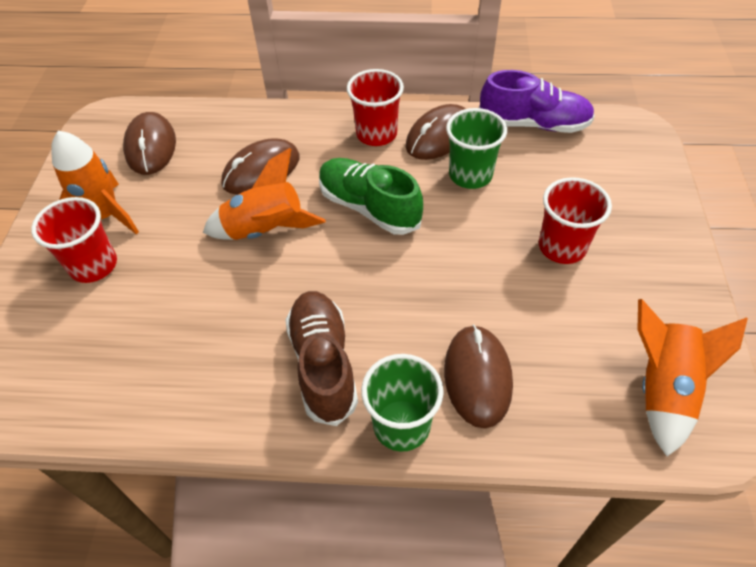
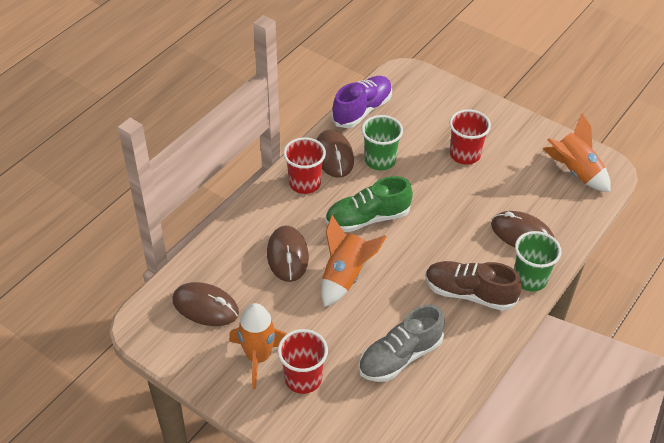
camera: 60 degrees left, 5 degrees down
(172, 339) = (400, 356): none -> grey shoe

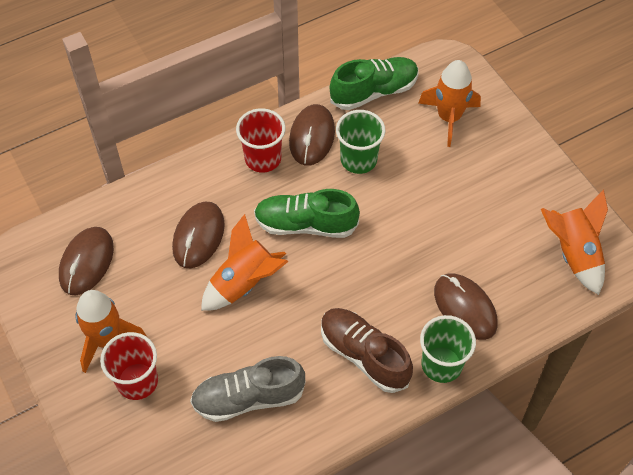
camera: 25 degrees right, 10 degrees up
(205, 307) = (86, 262): brown mouse -> brown mouse turned 60 degrees clockwise
(362, 110) = (374, 92): purple shoe -> green shoe
(429, 111) = (449, 118): none -> orange rocket
(465, 155) = (457, 186): red cup -> none

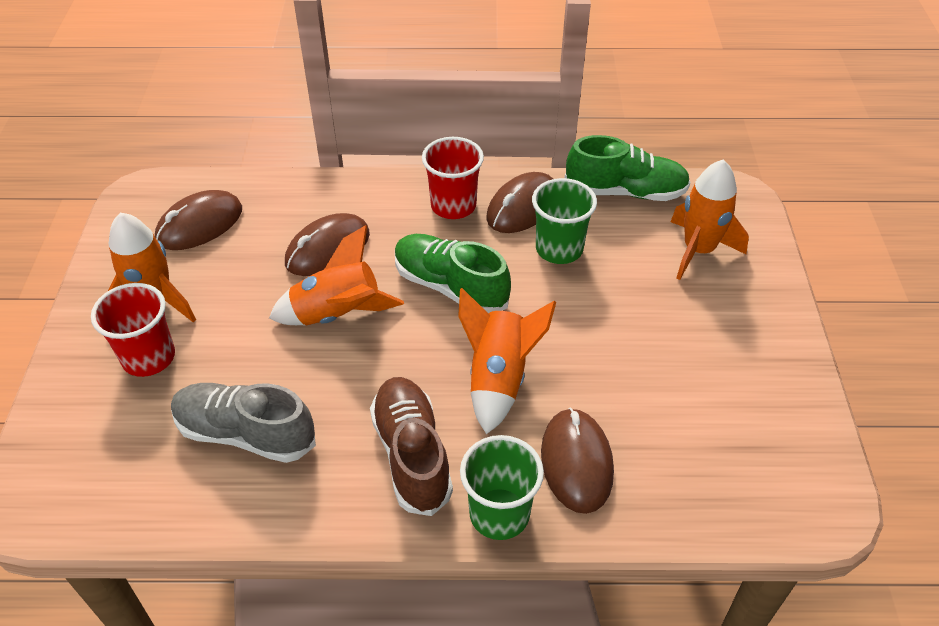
camera: 30 degrees right, 10 degrees down
(573, 253) = (769, 467): orange rocket -> orange rocket (498, 378)

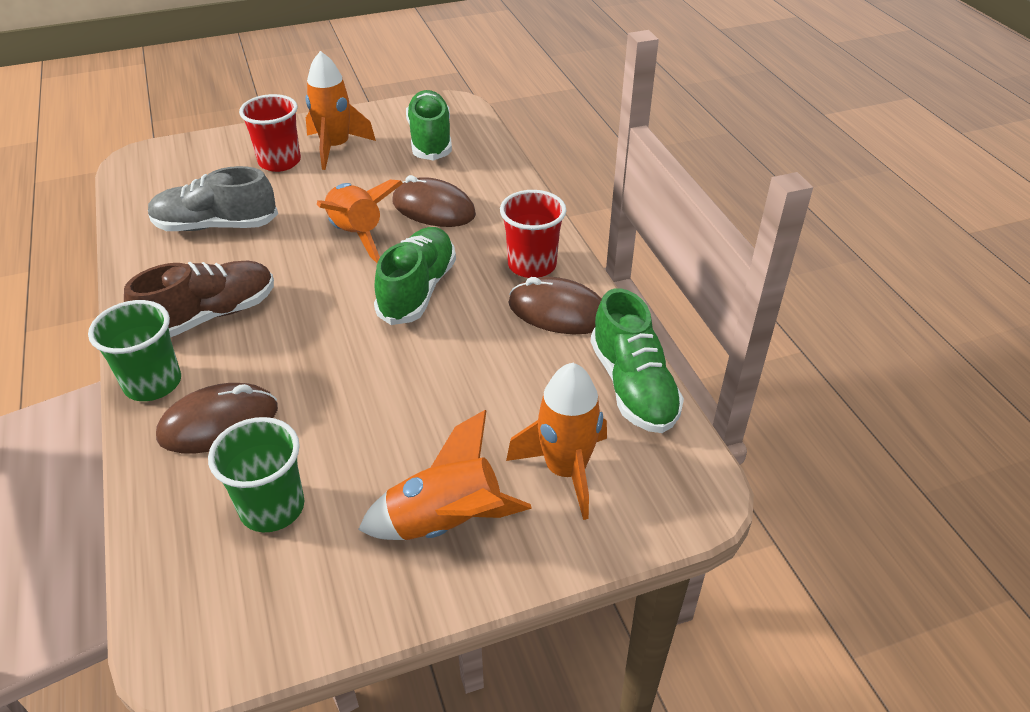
camera: 70 degrees right, 5 degrees down
(199, 224) = (430, 140): brown mouse -> green shoe
(245, 433) = (216, 226): grey shoe -> grey shoe turned 90 degrees counterclockwise
(498, 378) = (310, 348): orange rocket -> orange rocket (446, 522)
(559, 249) = (507, 352): green cup -> green cup (272, 508)

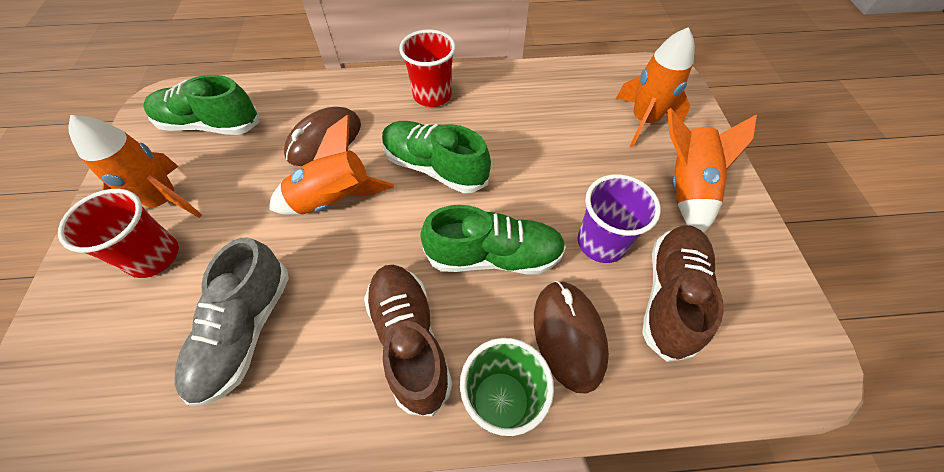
camera: 75 degrees left, 15 degrees up
(272, 508) = (670, 296): green cup -> brown shoe
(339, 439) = (601, 242): none -> purple cup
(558, 311) = (491, 93): brown mouse -> none
(633, 386) = (574, 75): green shoe -> green shoe (493, 256)

